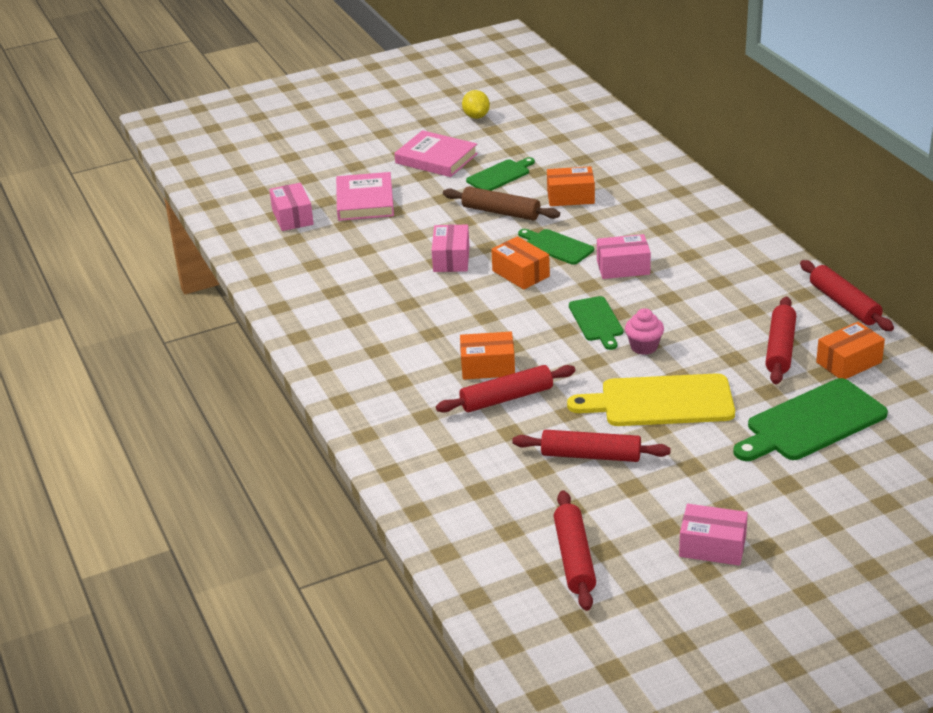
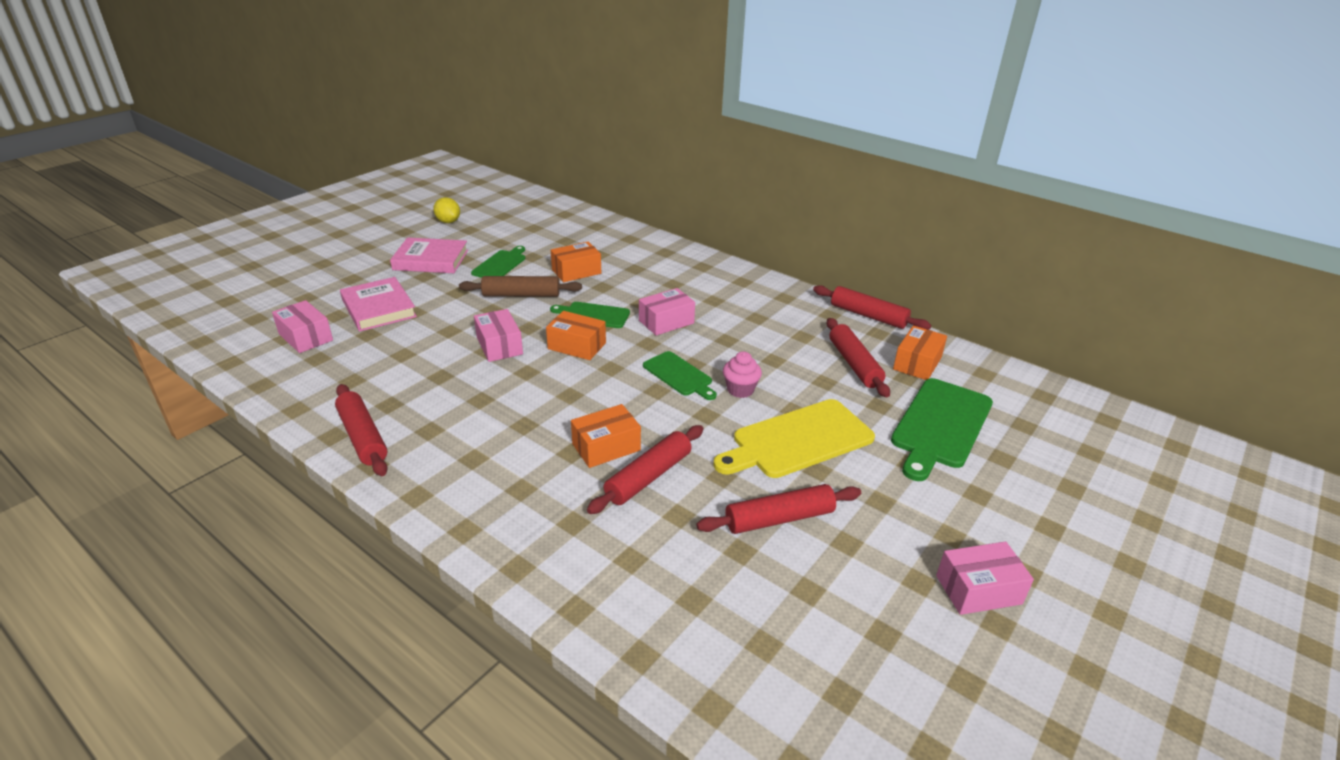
camera: 30 degrees left, 0 degrees up
(574, 558) = (860, 658): red rolling pin -> red rolling pin (363, 437)

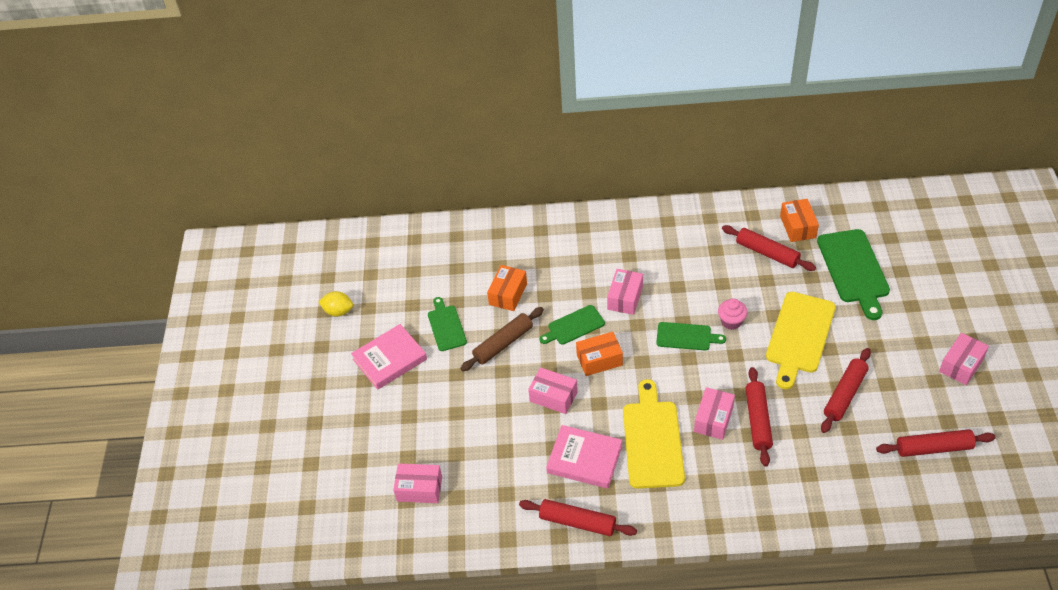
camera: 35 degrees left, 15 degrees up
(378, 308) = (427, 429): pink book -> pink book (584, 459)
(526, 425) = (652, 440): none -> yellow cutting board
(606, 447) = (713, 419): orange box -> pink box
(868, 316) = (732, 203): red rolling pin -> red rolling pin (933, 448)

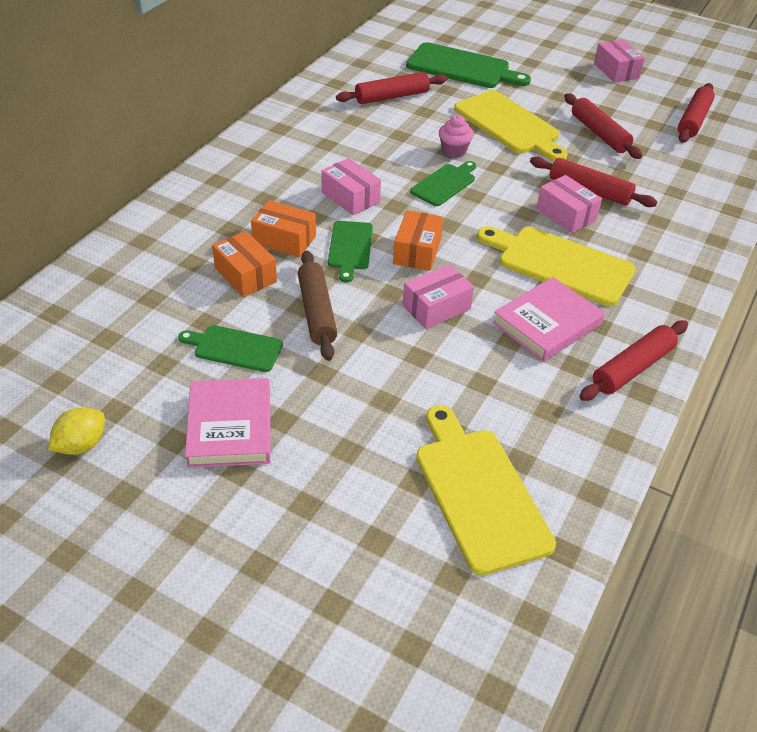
camera: 65 degrees left, 5 degrees down
(419, 489) = (479, 493): pink box -> yellow cutting board
(798, 227) = (380, 69): orange box -> orange box (284, 240)

